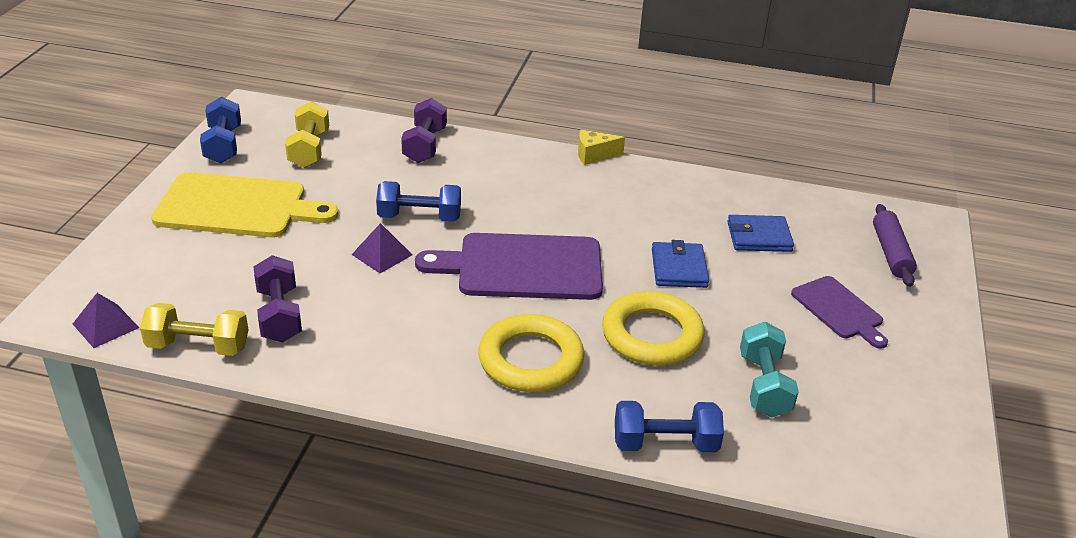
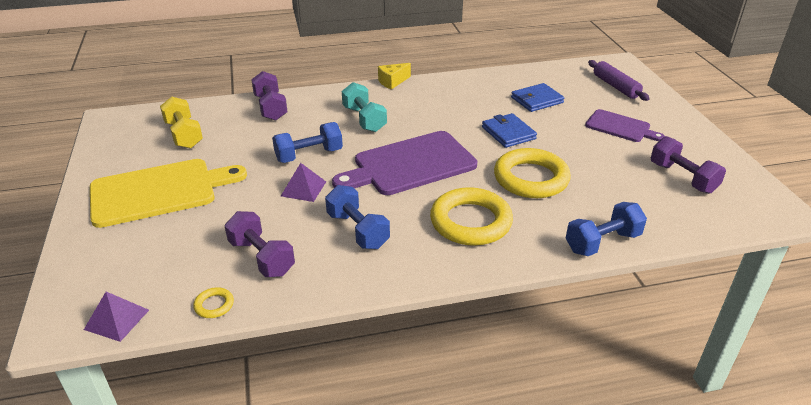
camera: 25 degrees left, 0 degrees up
(198, 346) = (214, 305): yellow dumbbell -> yellow ring
(223, 145) = (109, 151): blue dumbbell -> blue dumbbell (357, 230)
(764, 385) = (623, 185): turquoise dumbbell -> turquoise dumbbell (364, 119)
(856, 406) = (682, 178): none -> purple dumbbell

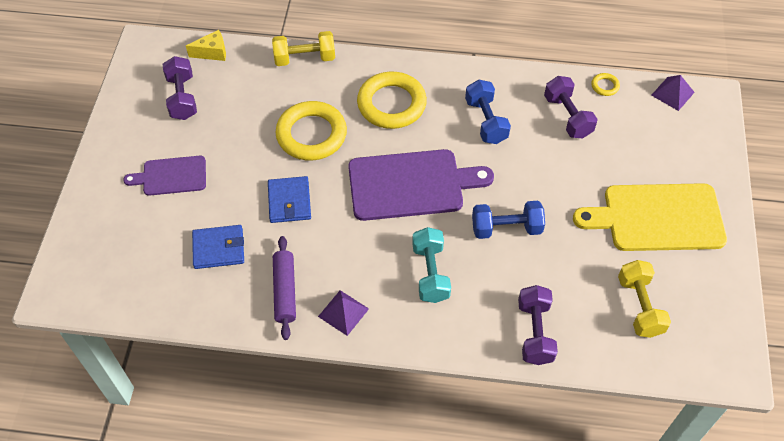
camera: 160 degrees left, 20 degrees up
(303, 188) = (521, 182): purple pyramid -> purple pyramid (343, 312)
(392, 82) = (367, 345): yellow cheese -> yellow cheese (212, 52)
(602, 242) = (305, 58): blue dumbbell -> yellow dumbbell
(616, 86) = (108, 246): purple rolling pin -> purple rolling pin (284, 291)
(620, 127) = (171, 176): purple cutting board -> purple cutting board turned 60 degrees counterclockwise

